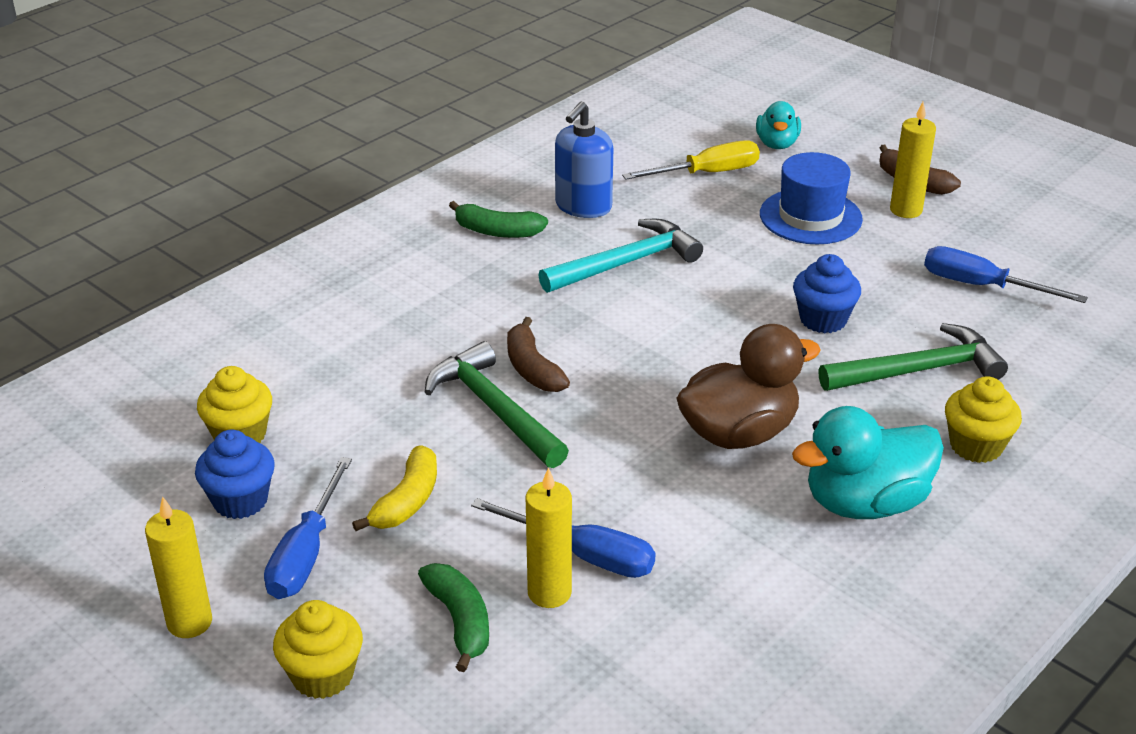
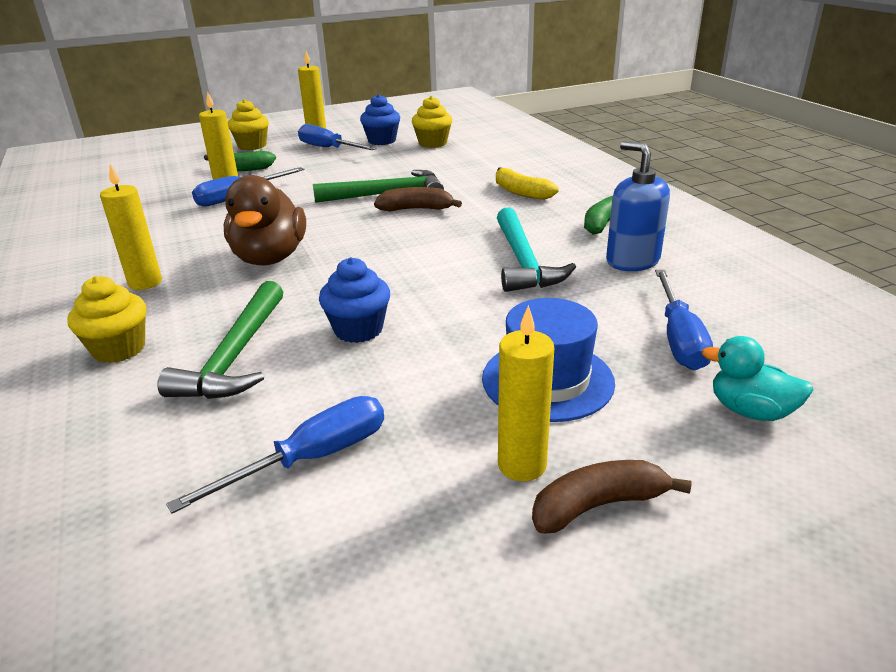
camera: 115 degrees right, 5 degrees down
(407, 501) = (336, 168): yellow banana -> yellow banana (521, 192)
(707, 173) = (679, 338): yellow screwdriver -> blue screwdriver
(865, 503) = (145, 282): turquoise duck -> yellow candle

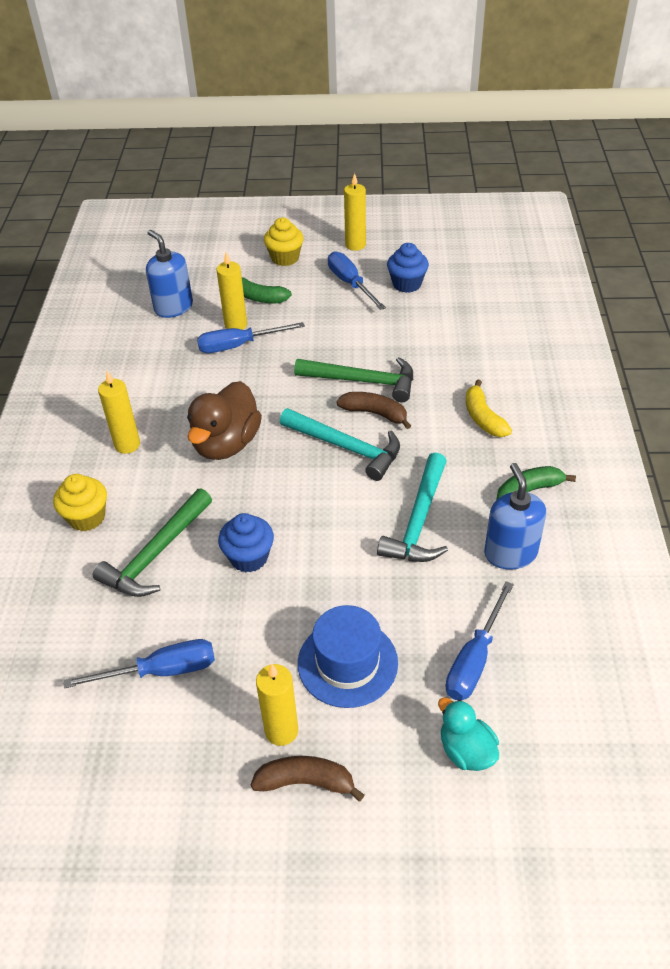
camera: 25 degrees right, 15 degrees up
(149, 188) = (173, 307): none -> blue soap dispenser
(405, 234) = (346, 448): none -> turquoise hammer
(432, 143) = (452, 304): yellow cupcake -> none

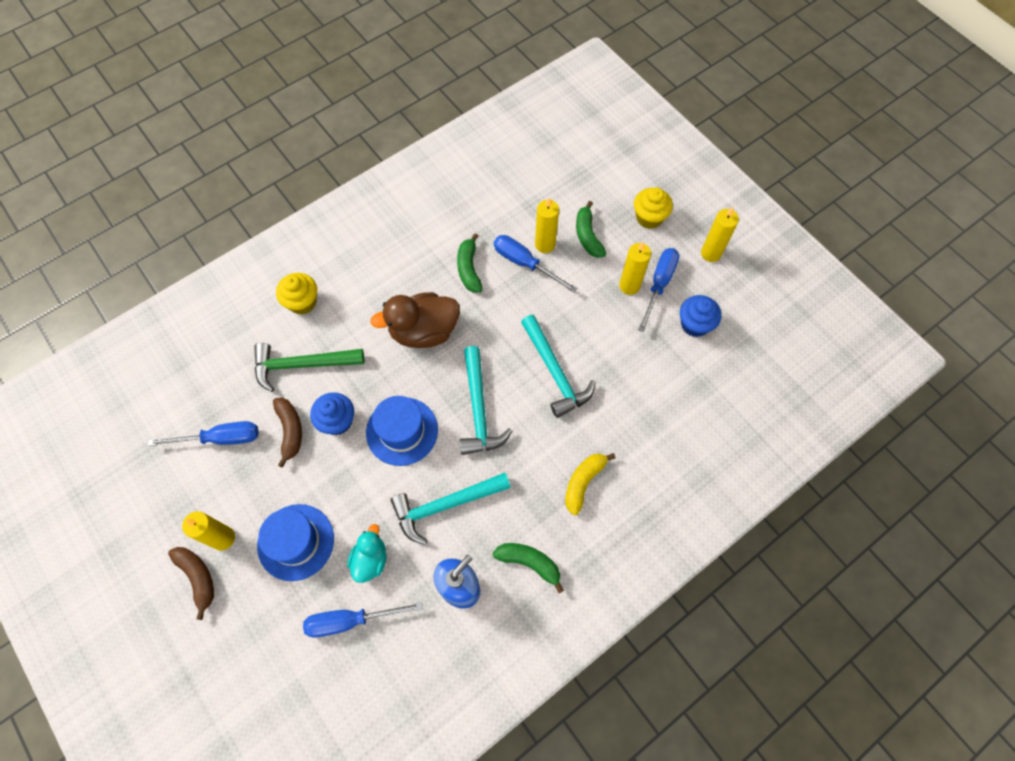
camera: 50 degrees right, 20 degrees up
(127, 445) = (378, 273): yellow candle -> yellow candle (629, 286)
(161, 671) = (221, 438): blue screwdriver -> blue screwdriver turned 45 degrees counterclockwise
(173, 307) = (529, 191): blue soap dispenser -> none
(200, 382) = (469, 269): none -> green banana
(311, 513) = (402, 431): none -> blue hat
(363, 381) = (555, 372): green hammer -> turquoise hammer
(375, 413) = (528, 404): brown banana -> brown banana (290, 431)
(466, 750) = (277, 659): turquoise duck -> turquoise duck (370, 559)

